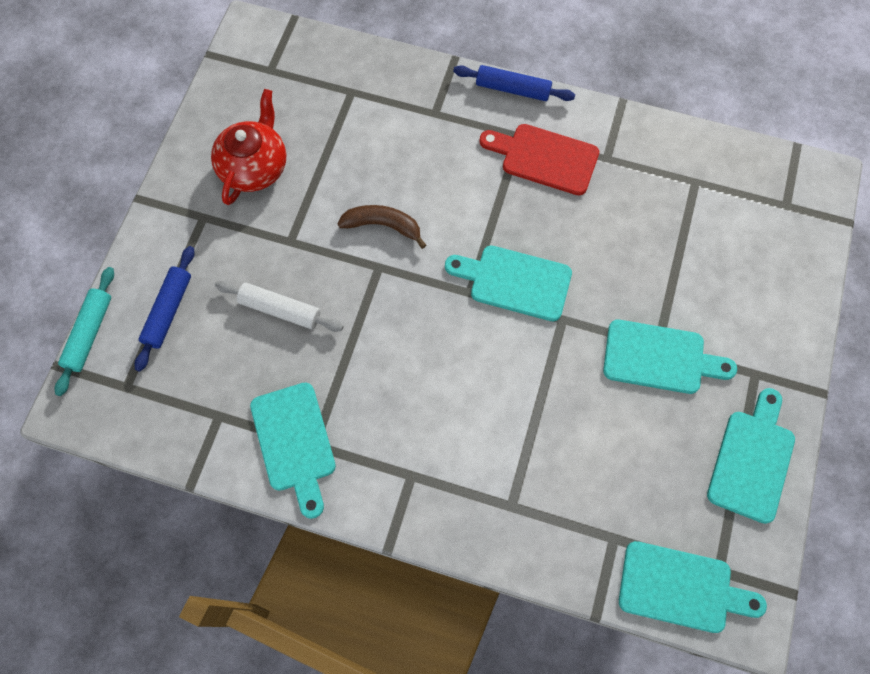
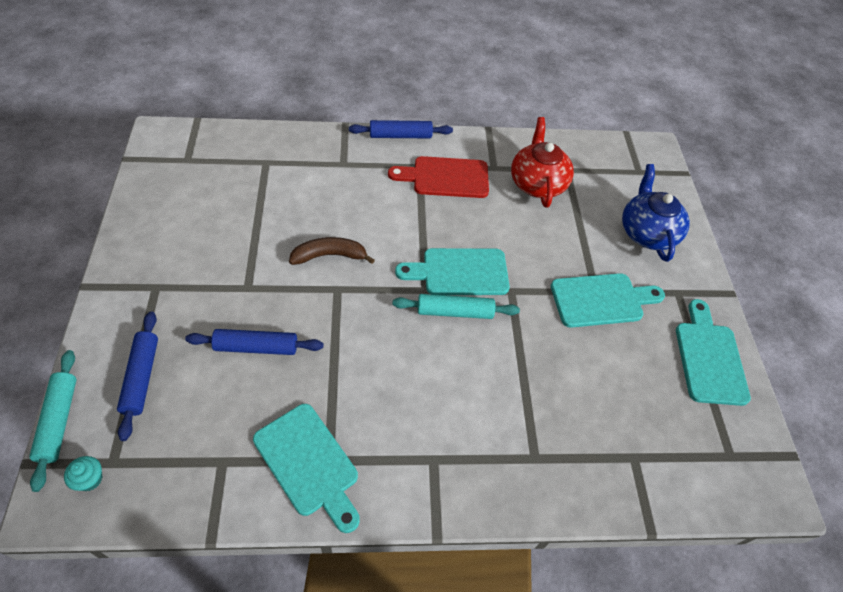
camera: 25 degrees left, 15 degrees down
(104, 397) = (90, 479): none -> turquoise cupcake
(254, 167) = (195, 235): red teapot -> red teapot (537, 183)
(280, 309) = (256, 347): white rolling pin -> blue rolling pin
(491, 326) = (455, 311): none -> turquoise rolling pin
(681, 588) = (709, 481): turquoise cutting board -> none
(755, 289) = (647, 232): none -> blue teapot

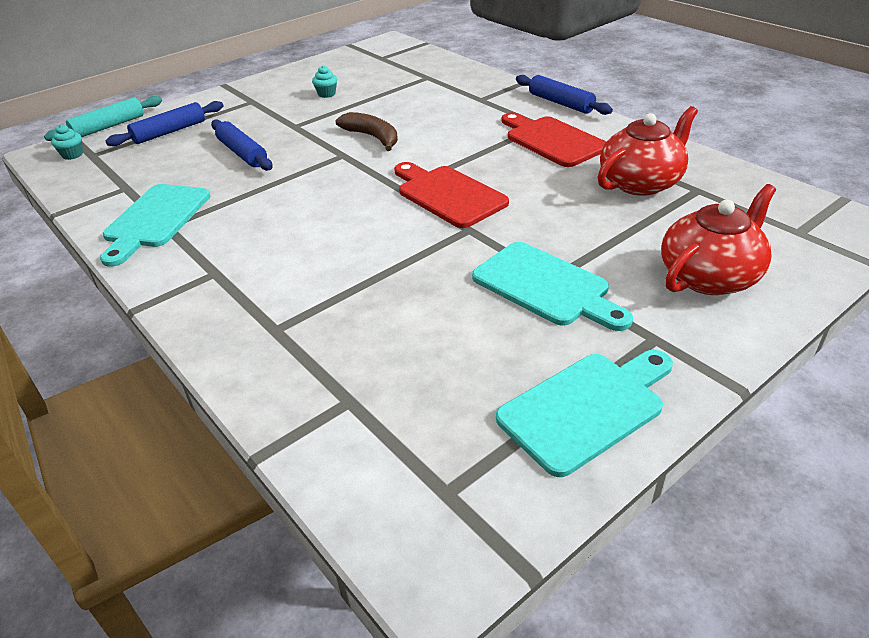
camera: 60 degrees right, 15 degrees down
(212, 233) = (326, 94): none -> turquoise cupcake
(455, 311) = (396, 212): turquoise rolling pin -> none
(460, 272) = (448, 195): turquoise cutting board -> red cutting board
(647, 232) = (710, 276): blue teapot -> red teapot

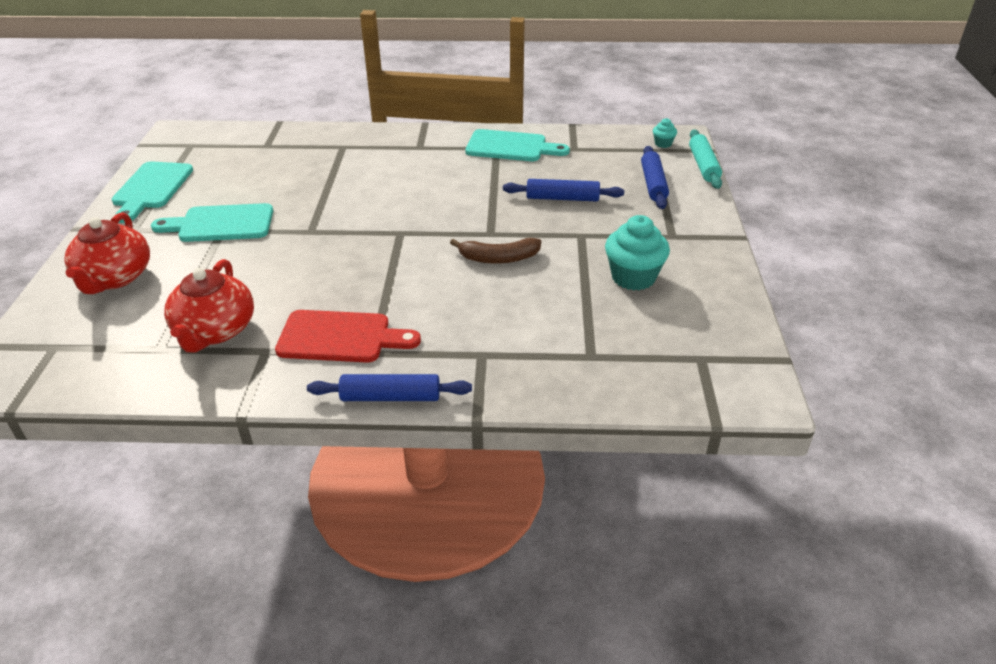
camera: 130 degrees right, 0 degrees up
(155, 219) = (511, 147): turquoise cutting board -> turquoise cutting board turned 135 degrees clockwise
(326, 94) = (633, 277): turquoise cupcake -> turquoise cupcake, size x2.06
(448, 195) = (359, 245): red cutting board -> none

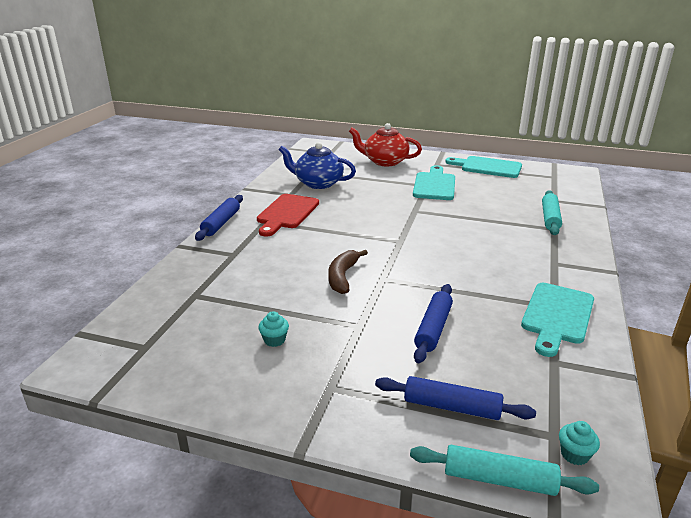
camera: 105 degrees right, 10 degrees down
(215, 331) = (318, 183): red teapot -> blue teapot
(317, 148) = (550, 218): none -> turquoise rolling pin
(633, 277) = (274, 340): turquoise cupcake -> turquoise cupcake, size x0.49

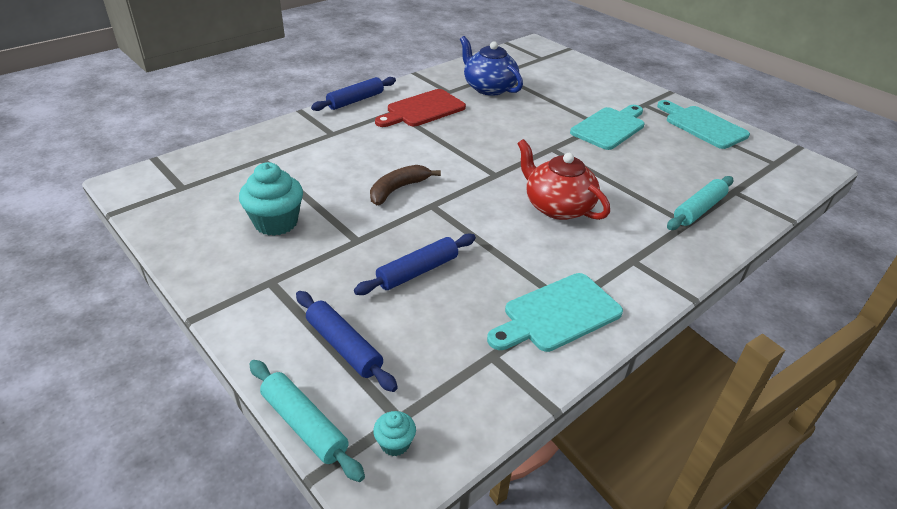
camera: 30 degrees right, 10 degrees up
(274, 340) = (276, 222): turquoise cupcake -> turquoise cupcake, size x2.06
(384, 161) = (588, 84): red teapot -> red teapot (557, 206)

